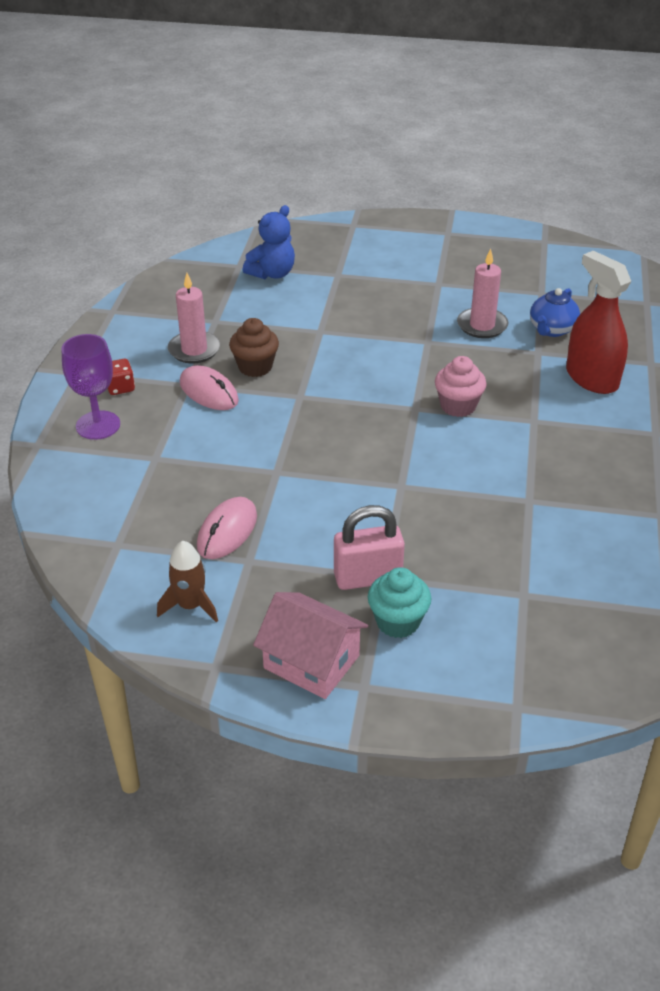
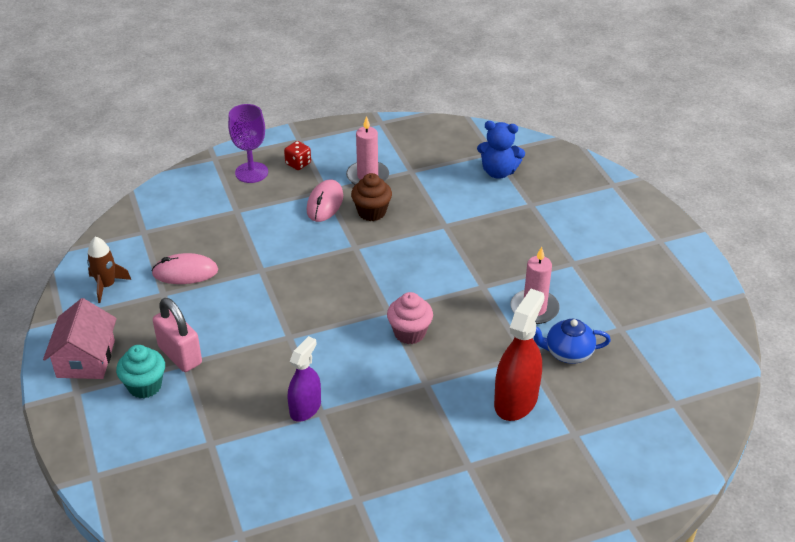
camera: 60 degrees right, 0 degrees up
(516, 509) = (305, 408): none -> purple spray bottle

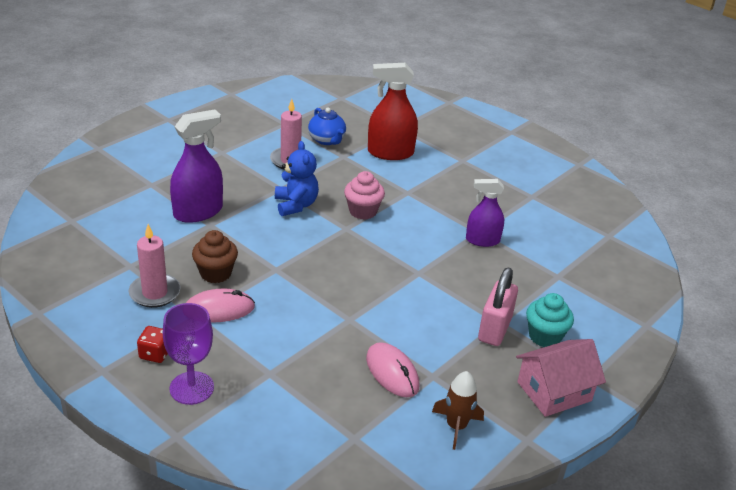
camera: 120 degrees left, 5 degrees down
(469, 222) = (198, 212): none -> purple spray bottle
(498, 172) = (106, 211): blue teddy bear -> blue teddy bear (296, 205)

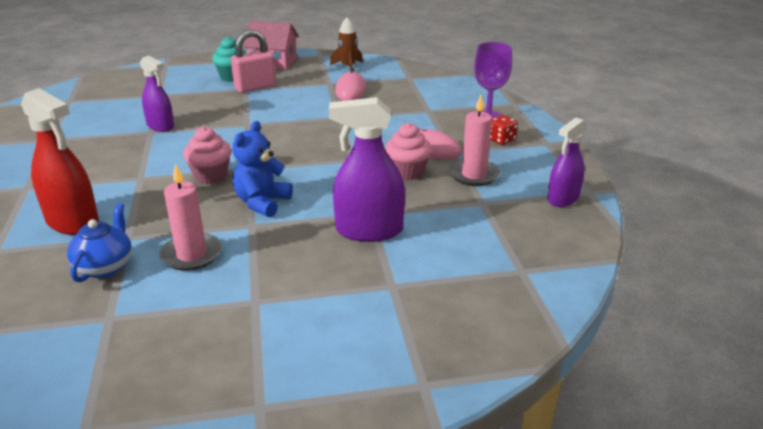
camera: 140 degrees left, 5 degrees down
(60, 296) = (563, 198): none -> purple spray bottle
(215, 273) = (407, 172): brown cupcake -> pink cupcake

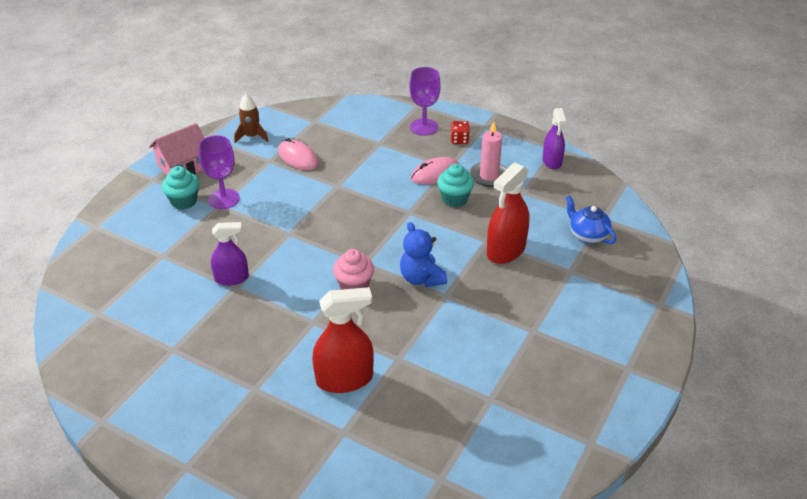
camera: 50 degrees left, 10 degrees up
(105, 266) = (426, 382): blue teapot -> blue teapot (587, 235)
(191, 255) = (454, 336): pink candle -> none
(255, 87) = (224, 199): pink padlock -> purple goblet
(369, 230) = (506, 250): purple spray bottle -> red spray bottle
(407, 172) = (454, 199): pink cupcake -> turquoise cupcake

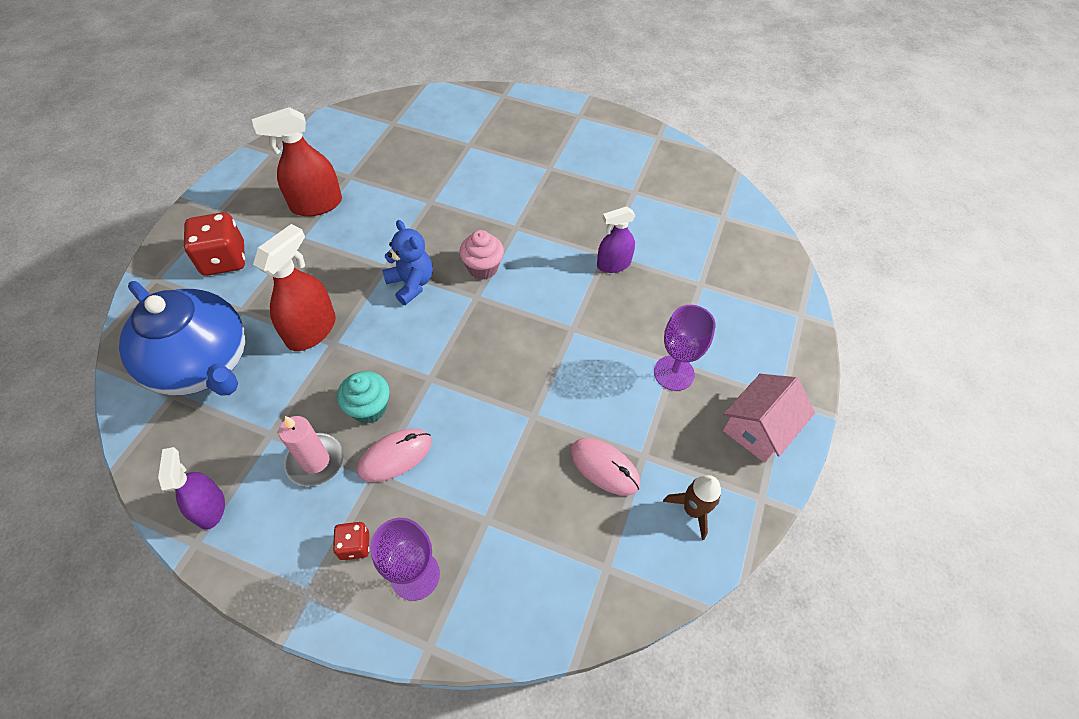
camera: 170 degrees right, 15 degrees up
(184, 201) = (721, 363): turquoise cupcake -> none
(344, 379) = (475, 181): red spray bottle -> red spray bottle (316, 204)
(587, 235) = (203, 364): blue teapot -> blue teapot, size x2.14
(601, 315) = (224, 259): none -> red dice

